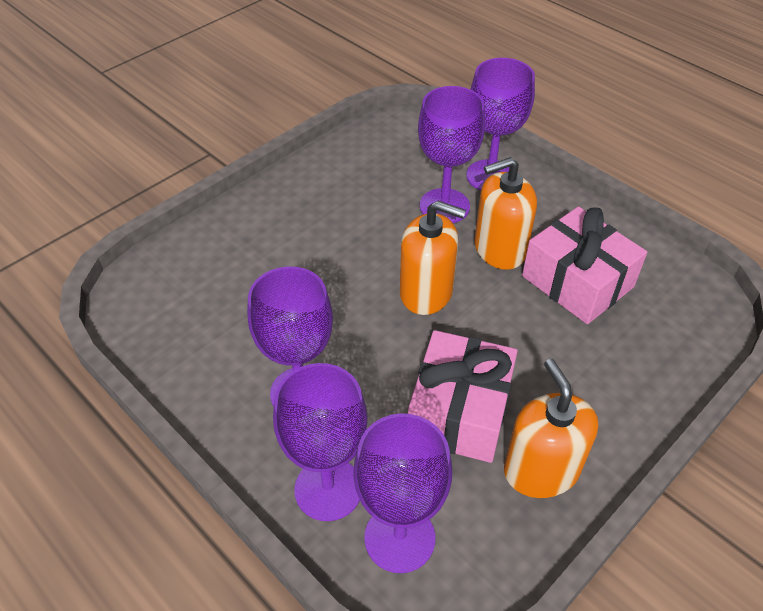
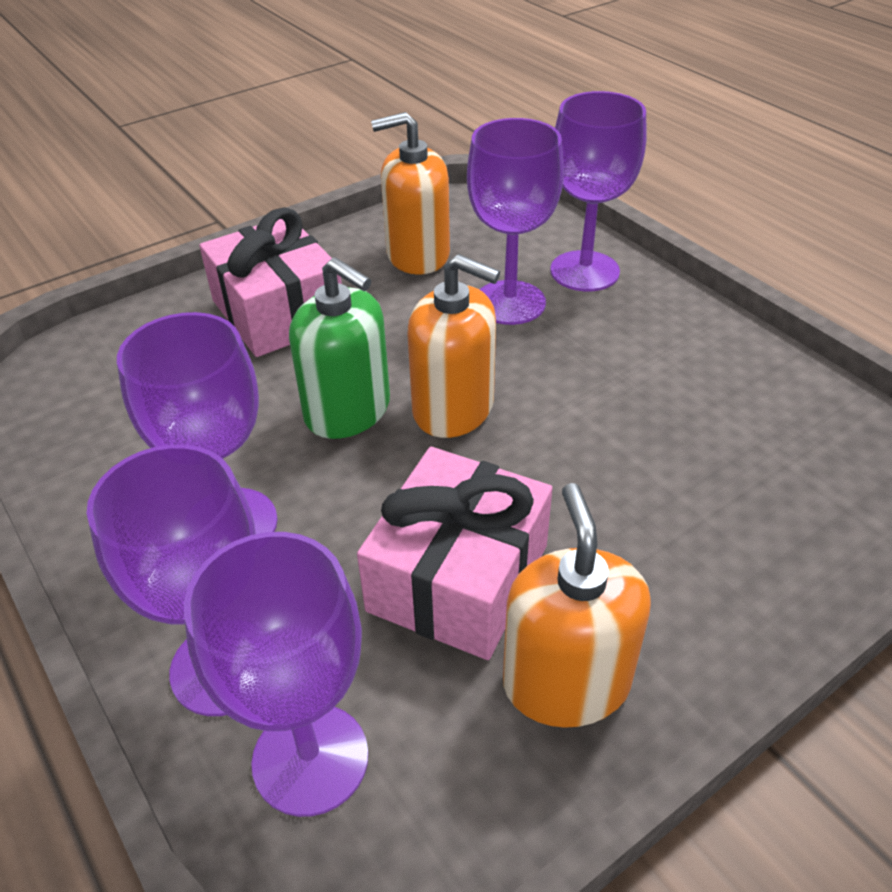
camera: 10 degrees right, 5 degrees down
(355, 301) = (348, 410): none -> green soap dispenser
(499, 249) = (575, 363): orange soap dispenser -> orange soap dispenser (417, 255)
(577, 281) = (683, 415): pink gift -> pink gift (278, 312)

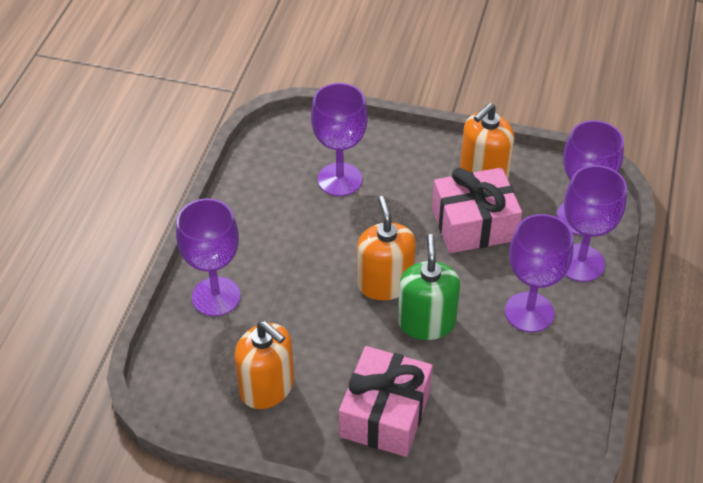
camera: 130 degrees left, 5 degrees up
(509, 303) = (278, 312): purple goblet -> purple goblet (340, 179)

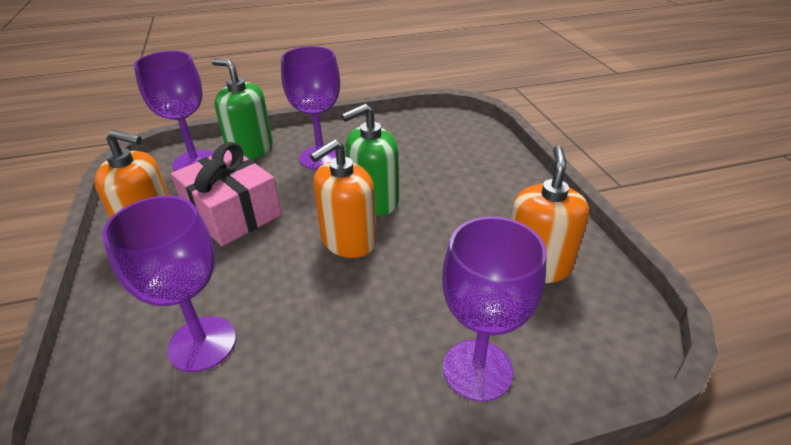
camera: 120 degrees left, 10 degrees down
(385, 414) = (483, 190): pink gift -> none
(580, 263) = (250, 150): purple goblet -> green soap dispenser

